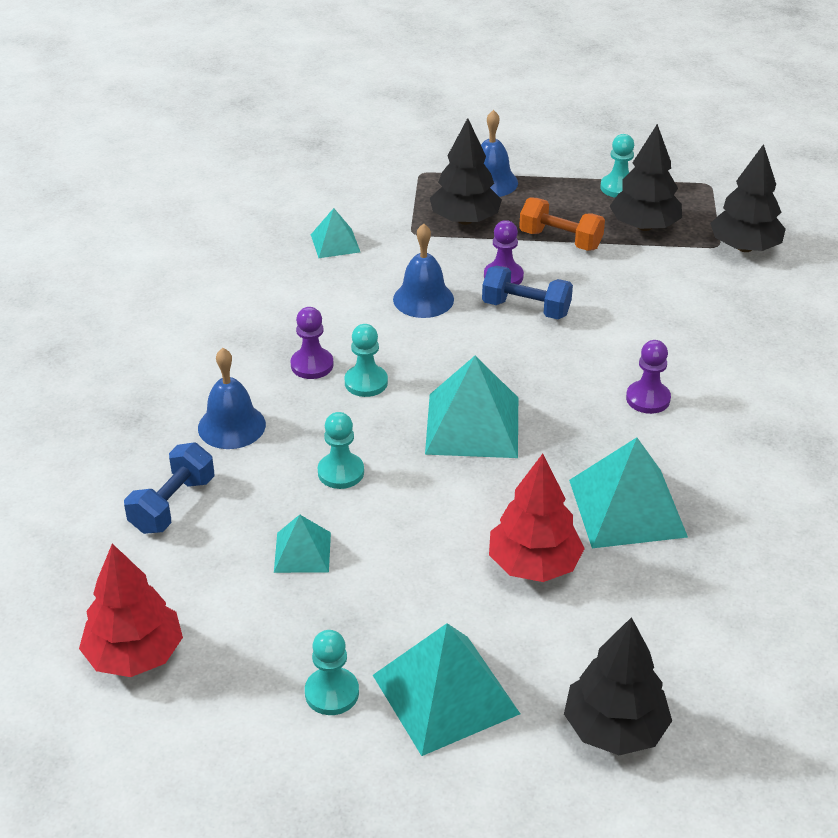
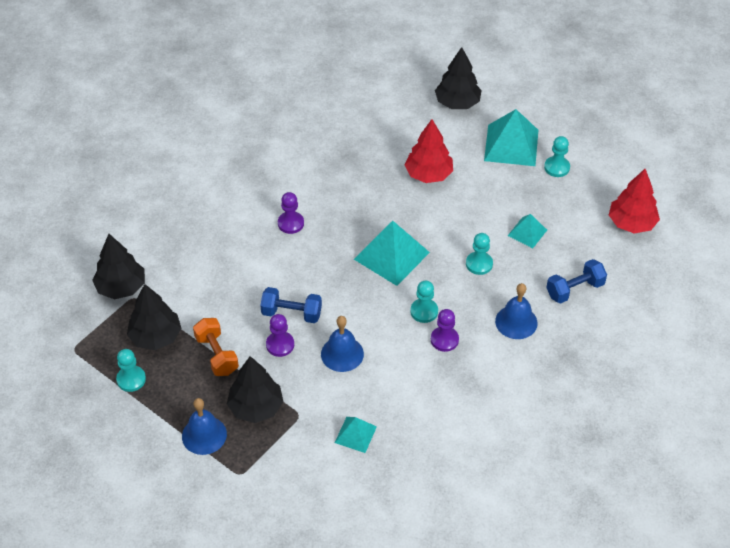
camera: 145 degrees left, 10 degrees up
(526, 309) = (291, 313): blue dumbbell -> blue dumbbell turned 45 degrees counterclockwise
(627, 508) = (362, 177): turquoise pyramid -> none

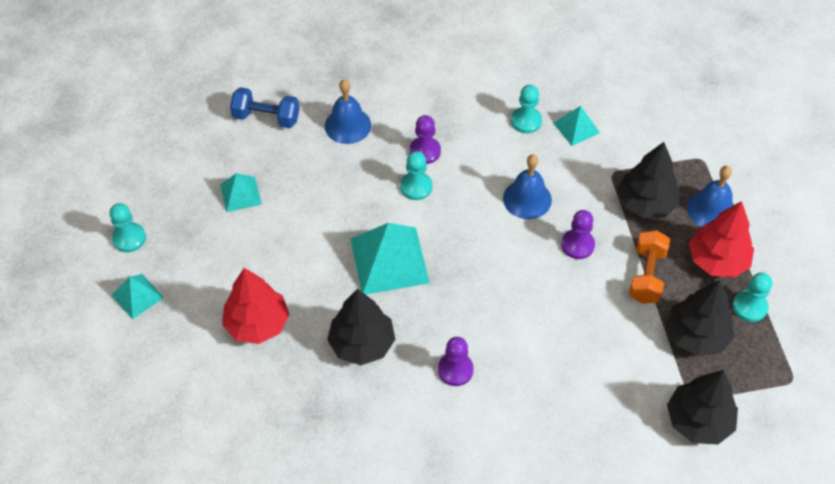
camera: 140 degrees left, 5 degrees up
(291, 313) = (540, 268): blue dumbbell -> none
(457, 103) = (123, 393): black tree -> black tree (362, 344)
(479, 264) = (319, 195): turquoise pawn -> turquoise pawn (526, 121)
(511, 145) = (137, 296): turquoise pyramid -> turquoise pyramid, size x0.54
(631, 223) = (142, 138): red tree -> red tree (717, 260)

